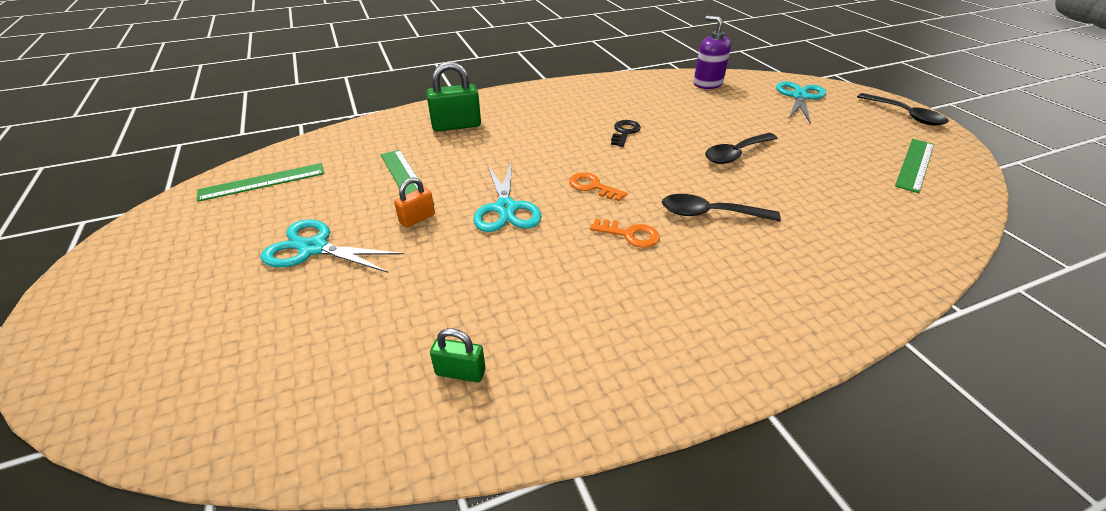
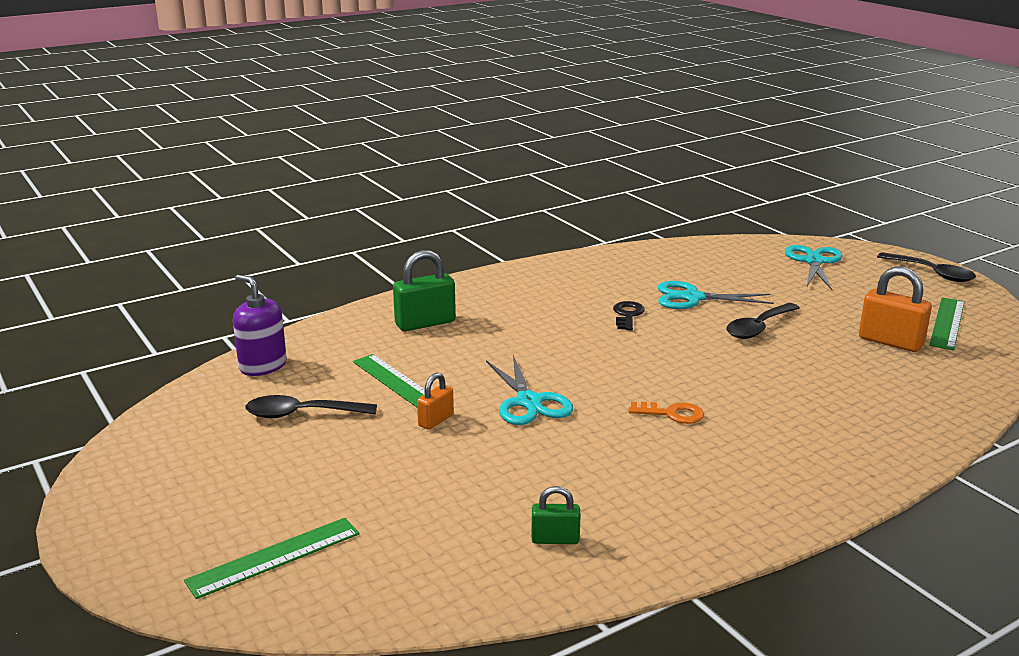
camera: 10 degrees left, 15 degrees down
(262, 182) = (228, 401): green ruler -> green ruler (274, 557)
(313, 248) = (337, 458): turquoise scissors -> turquoise scissors (693, 298)
(592, 187) = (614, 373): orange key -> none
(707, 84) = (704, 254): purple soap dispenser -> purple soap dispenser (263, 366)
(709, 214) = (747, 388): black spoon -> black spoon (301, 414)
(857, 179) = (890, 342): none -> orange padlock

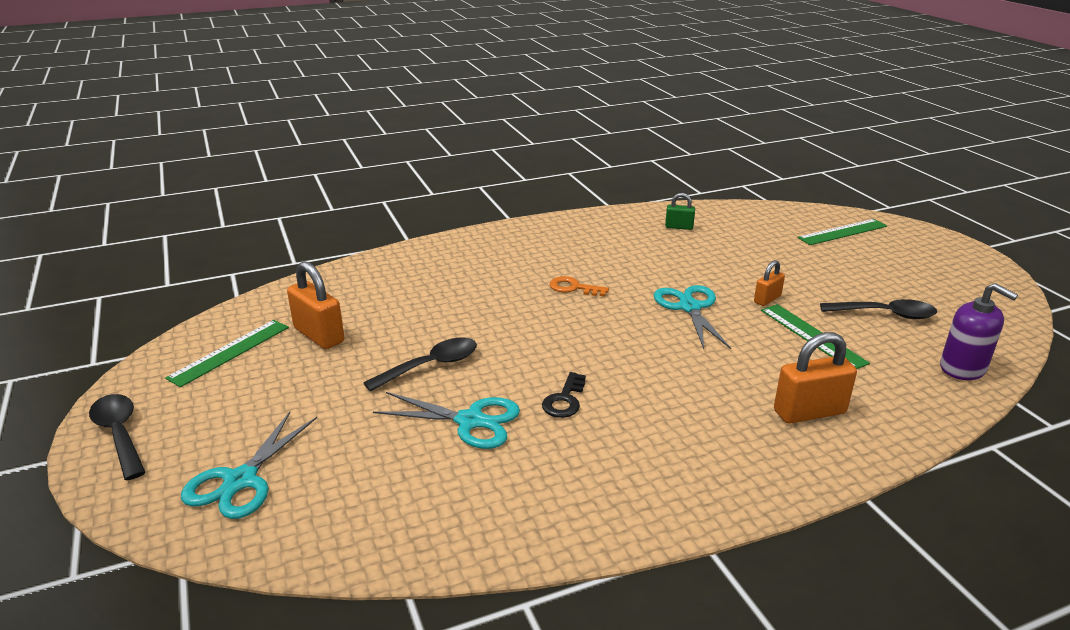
camera: 170 degrees left, 5 degrees up
(425, 323) = (809, 412): green padlock -> orange padlock

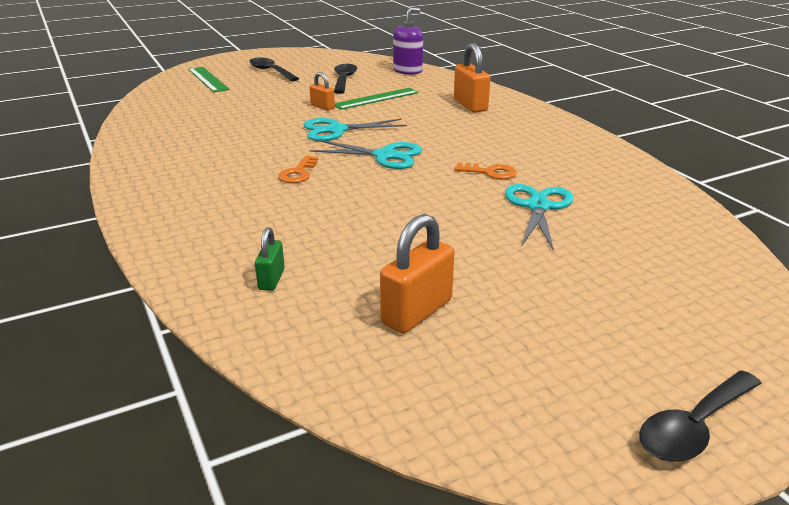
camera: 95 degrees left, 0 degrees up
(230, 352) = (476, 380): green ruler -> none
(241, 480) = (693, 308): turquoise scissors -> turquoise scissors (385, 156)
(431, 366) = (460, 232): black spoon -> black spoon (270, 71)
(565, 400) = (490, 172): black key -> orange key
(679, 227) = (172, 130): green padlock -> green padlock (271, 279)

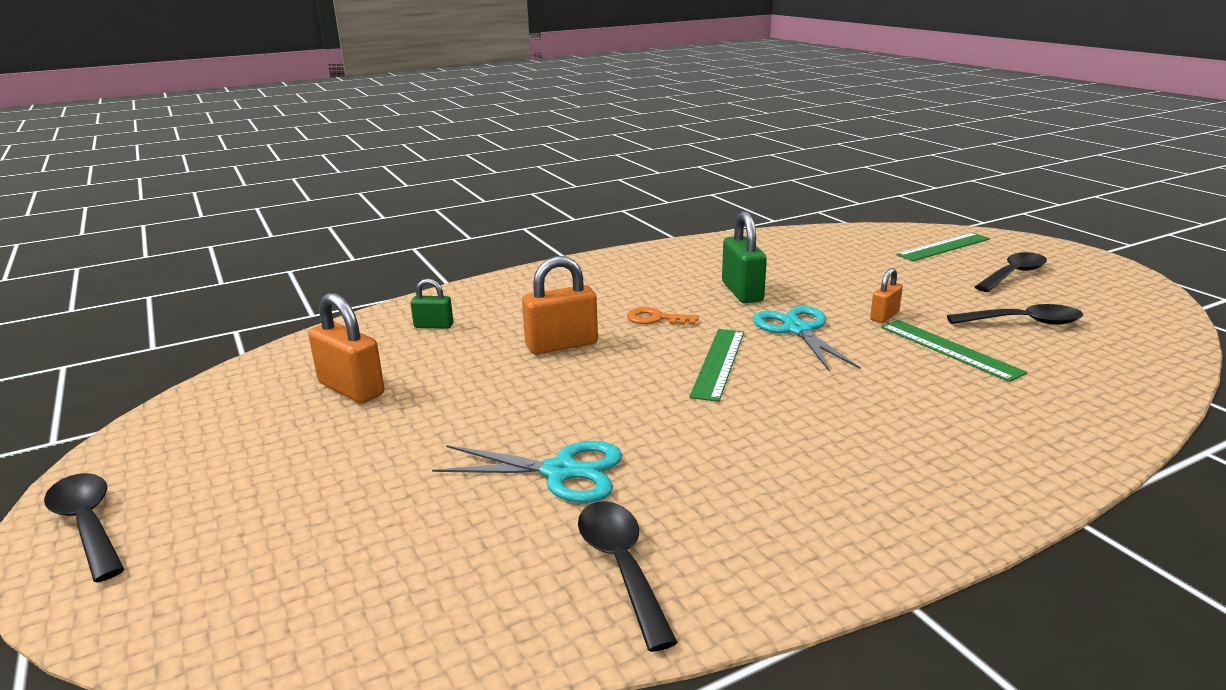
camera: 90 degrees right, 5 degrees down
(257, 141) = (742, 292): none -> green padlock
(385, 156) = (718, 363): turquoise scissors -> green ruler
(407, 71) = (1134, 370): purple soap dispenser -> none
(470, 105) = (977, 430): orange padlock -> orange padlock (561, 345)
(490, 172) = (675, 438): orange key -> none
(623, 189) = (621, 566): none -> black spoon

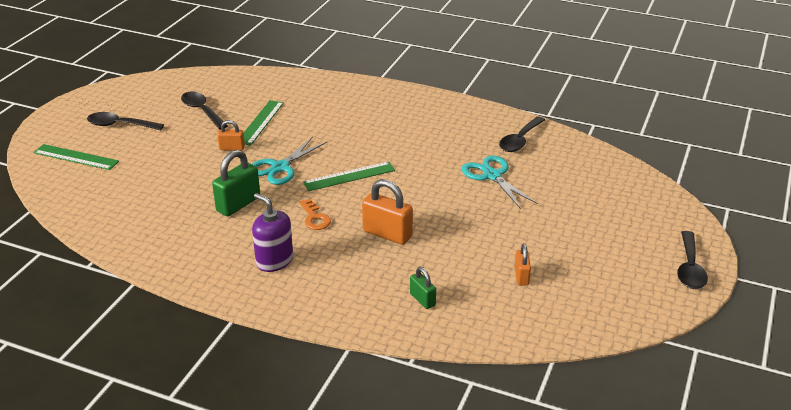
camera: 130 degrees left, 10 degrees up
(351, 389) = (521, 276): orange padlock -> orange padlock, size x0.57
(613, 284) = (274, 261): none -> purple soap dispenser

